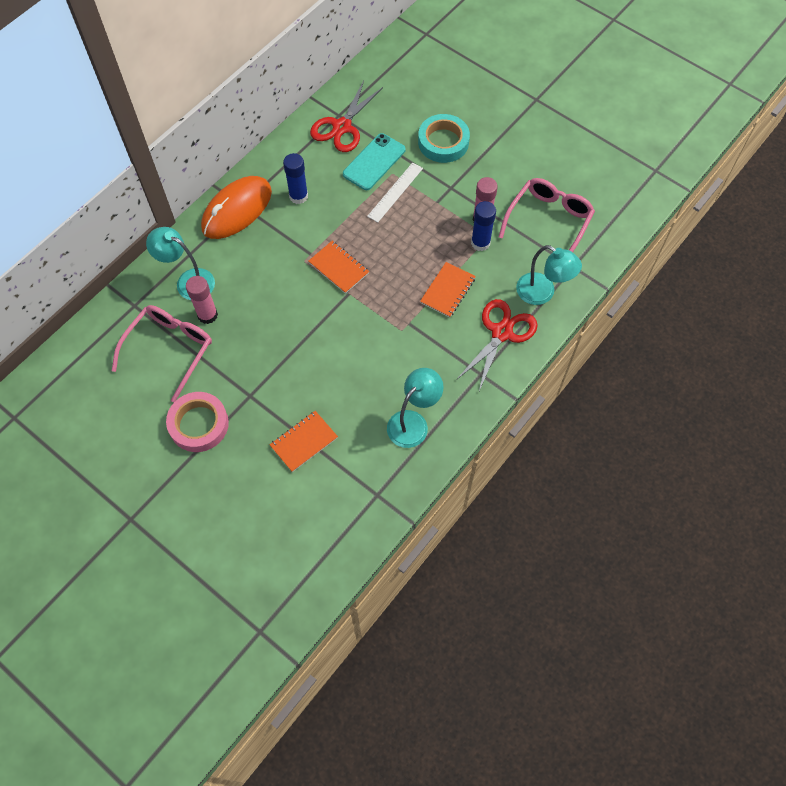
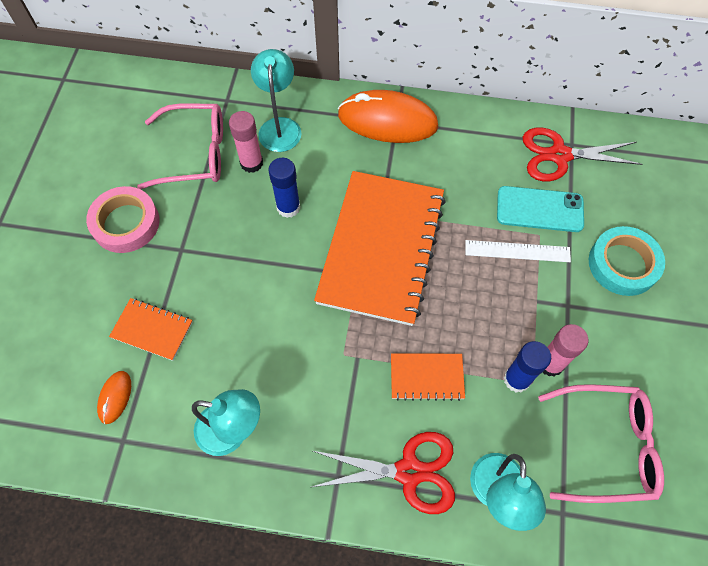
camera: 60 degrees right, 0 degrees up
(298, 196) = (443, 163): blue glue stick -> blue glue stick (288, 207)
(339, 268) = (381, 248): orange notebook -> orange notebook, size x2.30
(341, 487) = (115, 397): none -> orange mouse

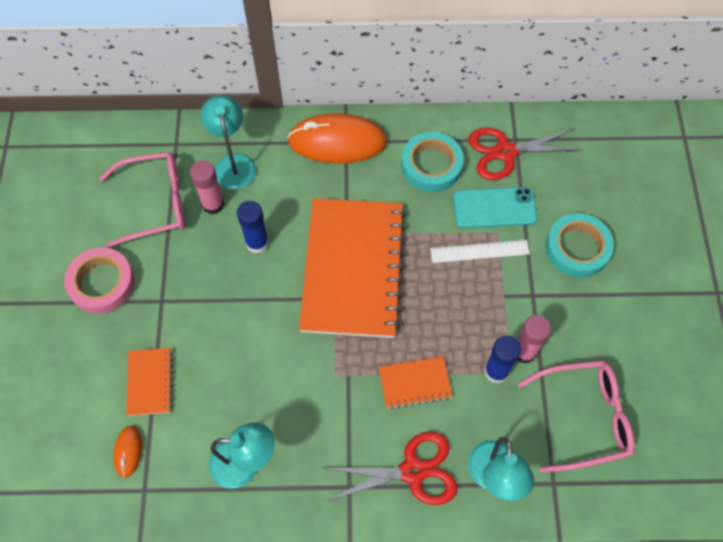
camera: 10 degrees left, 0 degrees up
(152, 330) = (150, 382): orange notebook -> orange notebook turned 75 degrees clockwise
(480, 157) = (431, 165): none -> turquoise tape

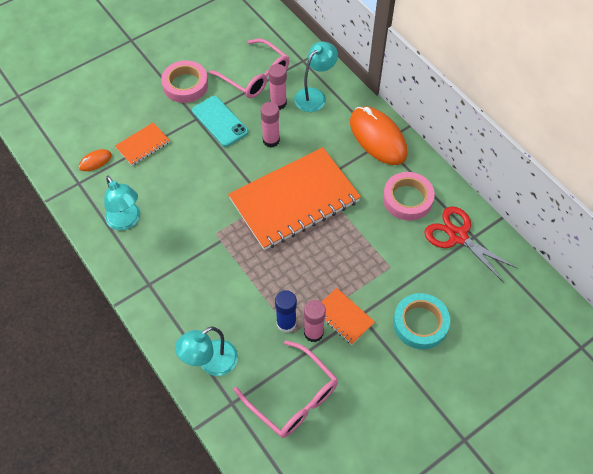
camera: 55 degrees right, 5 degrees down
(257, 243) = (271, 140): blue glue stick -> pink glue stick
(412, 471) = (182, 313): red scissors -> none
(415, 383) = (242, 280): orange notebook -> orange notebook (343, 317)
(431, 165) = (407, 199): turquoise tape -> pink tape
(479, 251) = (367, 264): white ruler -> none
(494, 208) = (407, 254): turquoise phone -> turquoise phone (219, 121)

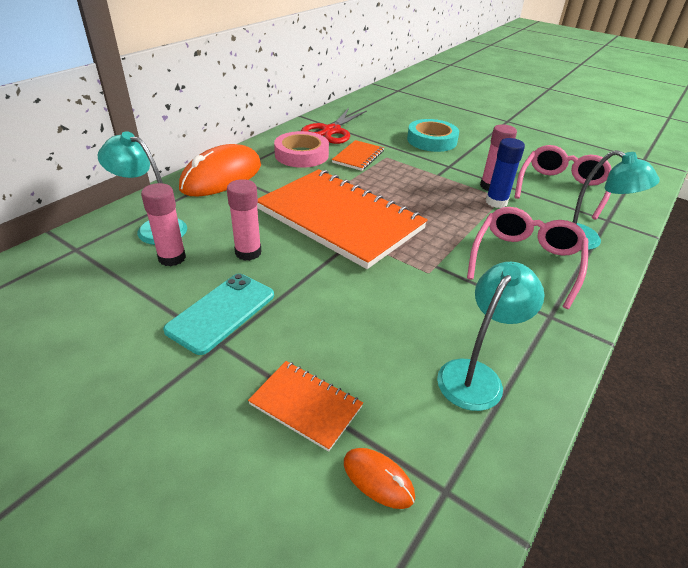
camera: 110 degrees left, 20 degrees down
(185, 85) = (132, 383): pink tape -> none
(255, 76) = (109, 293): pink glasses -> pink glasses (525, 261)
(343, 317) = (459, 173): orange notebook -> orange notebook (358, 157)

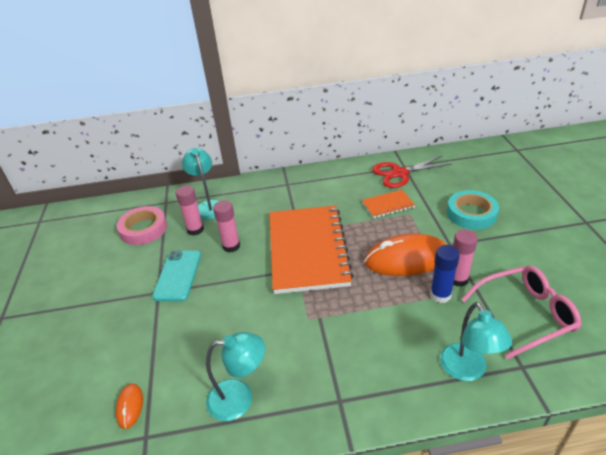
camera: 50 degrees right, 0 degrees up
(221, 312) = (178, 275): turquoise phone -> turquoise phone turned 75 degrees counterclockwise
(222, 177) = (281, 185): orange mouse -> orange mouse (407, 259)
(301, 155) = (350, 187): pink tape -> pink tape (143, 229)
(306, 405) = (149, 349): orange notebook -> none
(525, 261) = (385, 354): pink glasses -> none

